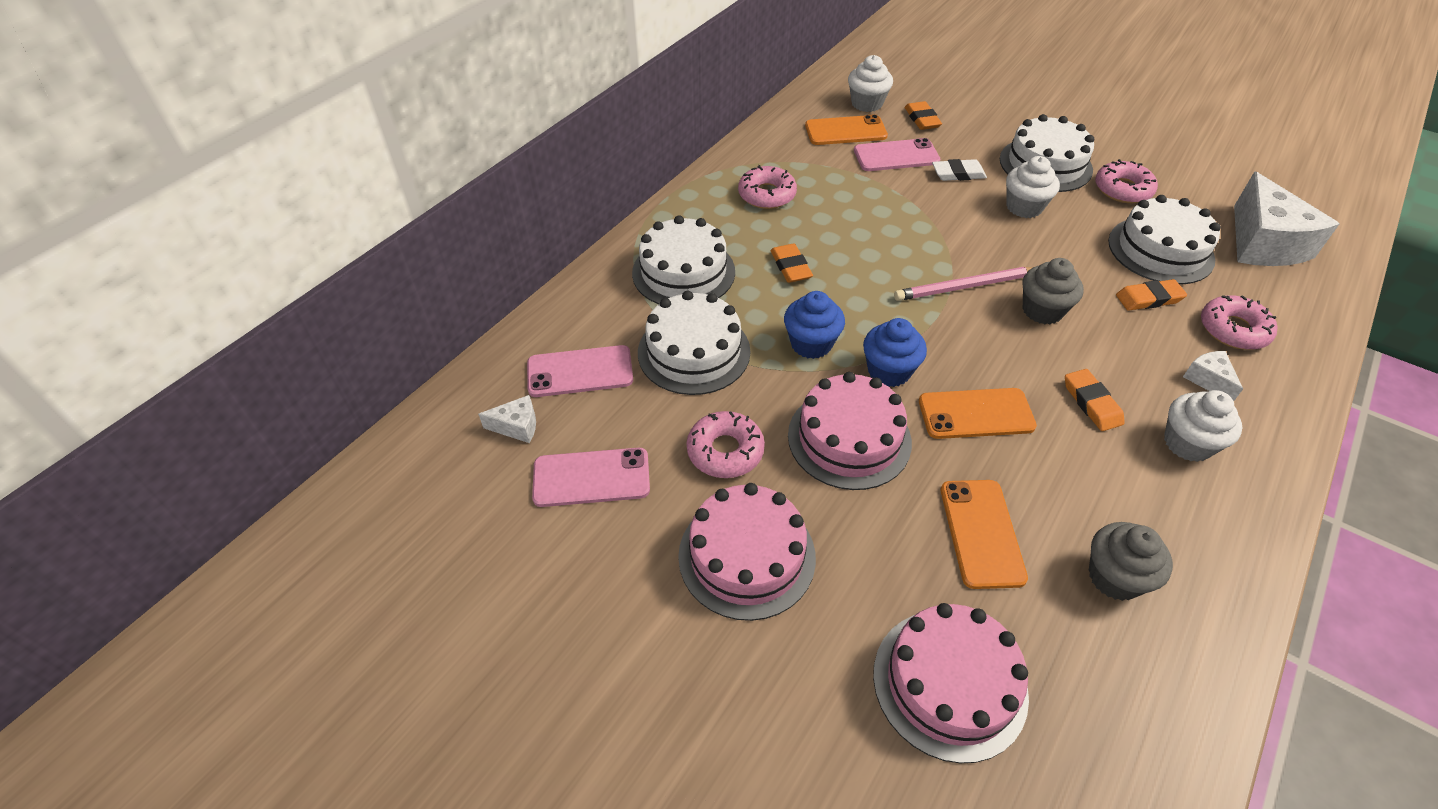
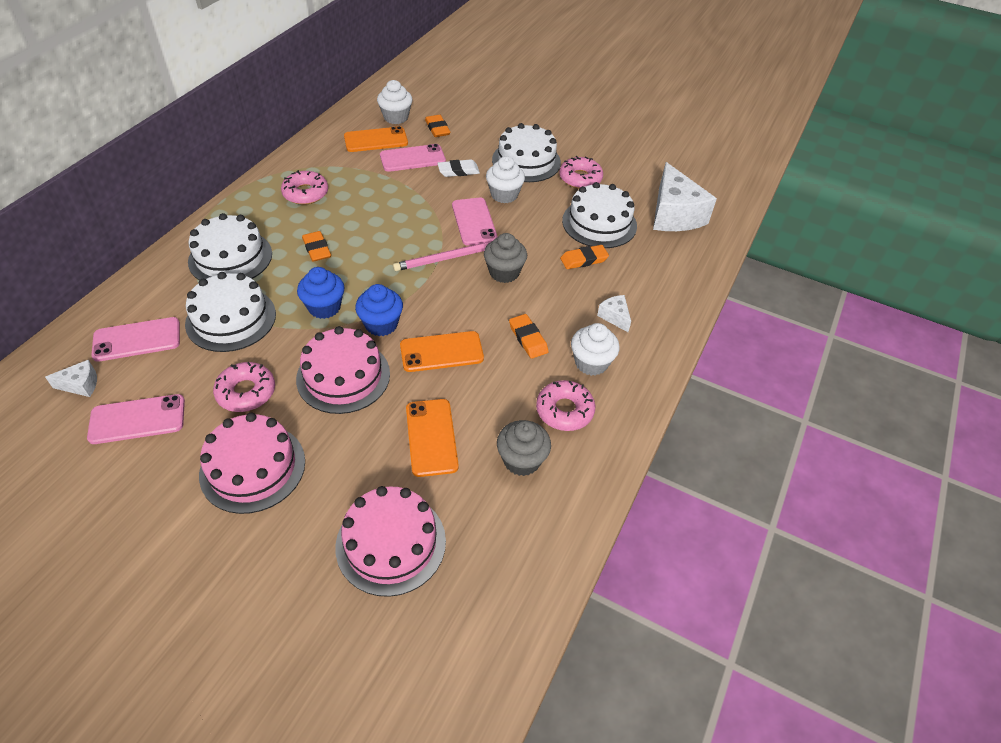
camera: 10 degrees left, 0 degrees up
(990, 241) = (474, 222): none -> pink phone
(1233, 330) = (640, 279): pink donut -> pink donut (564, 410)

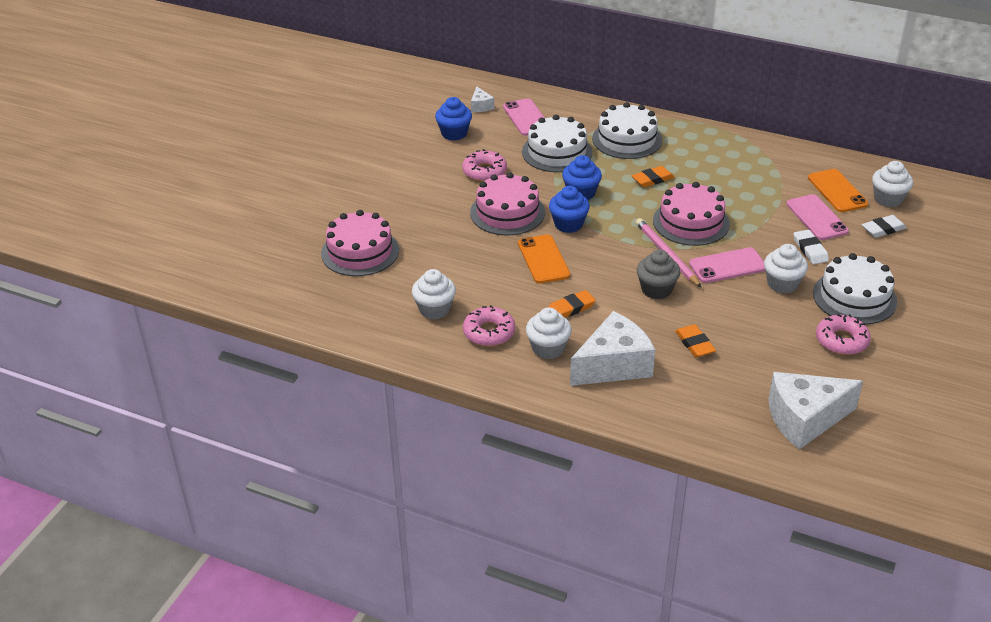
camera: 90 degrees right, 10 degrees down
(137, 419) = (454, 133): pink phone -> blue cupcake
(252, 467) = (418, 185): pink cake -> pink cake (691, 222)
(305, 193) = (728, 162): pink donut -> none
(431, 437) = (452, 262): orange phone -> none
(437, 128) = (883, 229): orange eraser -> white eraser
(521, 460) = (434, 309): grey cupcake -> white cupcake
(599, 223) = (762, 355): white cake -> none
(614, 317) = (613, 365): white cheese -> white cheese, size x2.23

